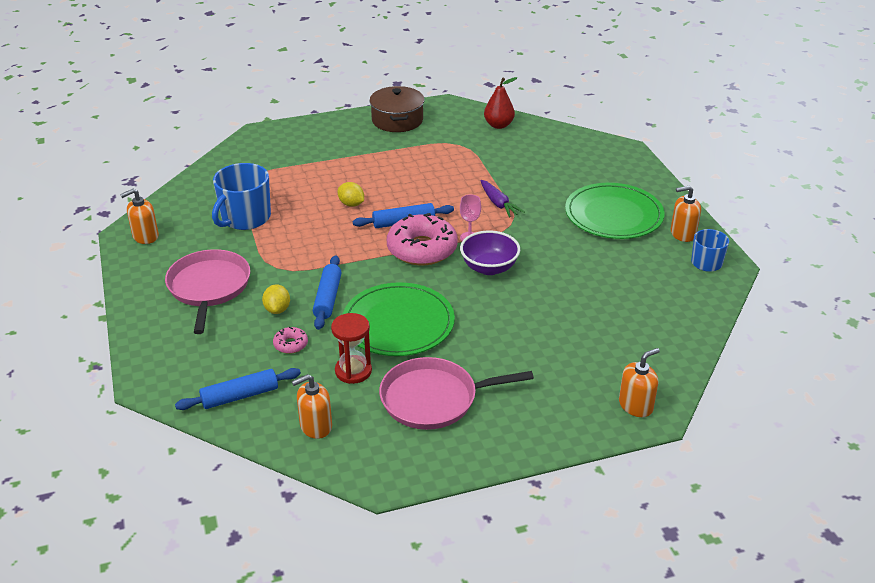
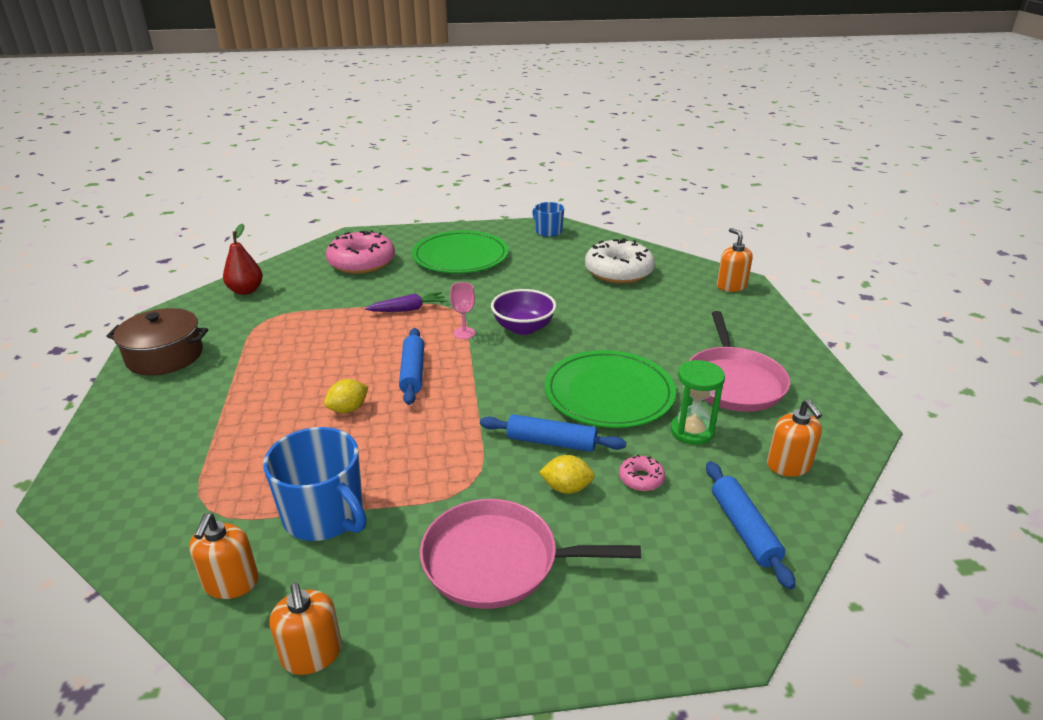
camera: 80 degrees left, 5 degrees down
(353, 371) = (692, 431): red hourglass -> green hourglass
(422, 249) = (473, 365): pink donut -> pink donut (362, 262)
(631, 319) = (618, 271): none -> white donut
(682, 234) = (503, 233): orange soap dispenser -> orange soap dispenser (231, 583)

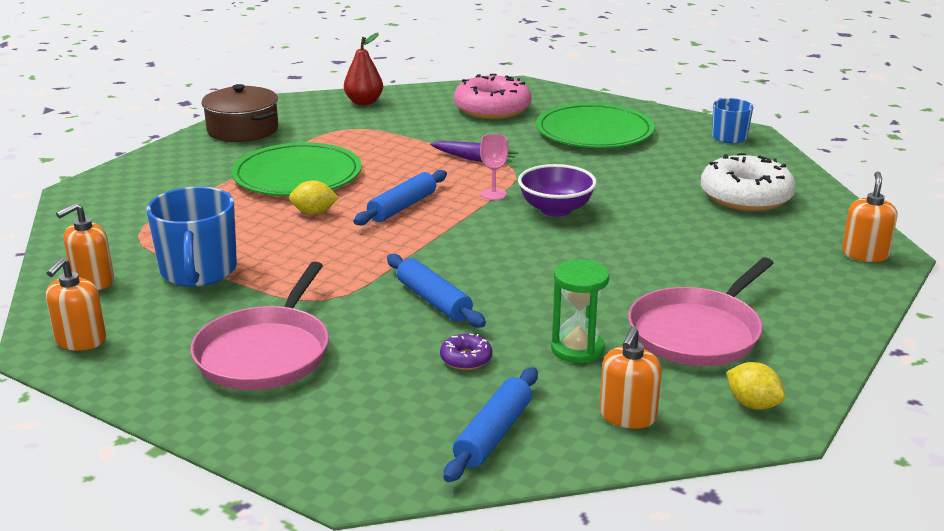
camera: 40 degrees right, 5 degrees down
(497, 561) = (266, 353): pink pan -> pink pan turned 120 degrees counterclockwise
(566, 488) = (392, 335): yellow lemon -> yellow lemon (752, 404)
(609, 393) = (549, 289): green plate -> green plate (297, 175)
(641, 479) = (466, 359): pink donut -> purple donut

